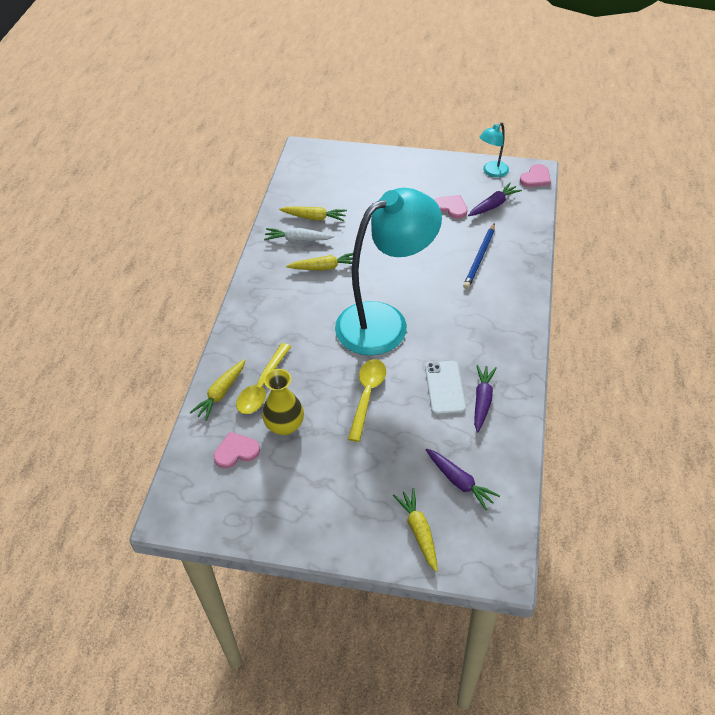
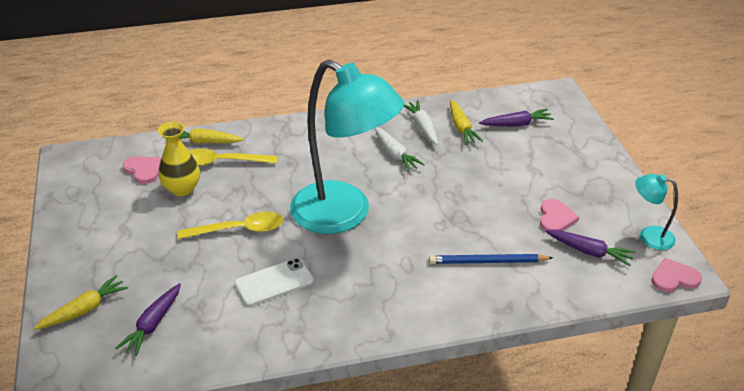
camera: 65 degrees right, 10 degrees down
(324, 267) = (395, 154): yellow carrot -> white carrot
(482, 401) = (268, 316): purple carrot -> purple carrot (516, 124)
(536, 178) = (674, 278): pink heart -> pink heart turned 150 degrees clockwise

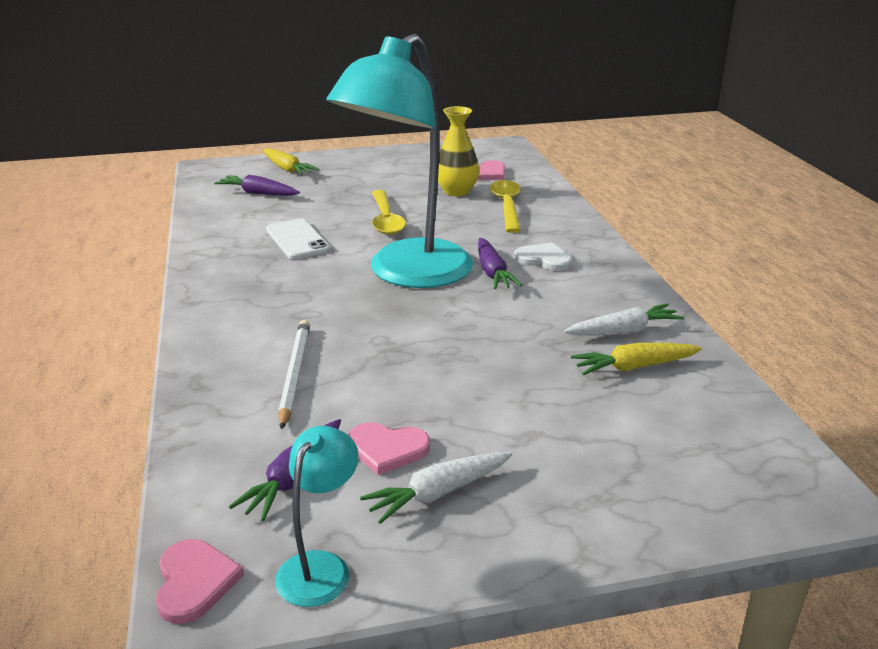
camera: 90 degrees right, 10 degrees down
(204, 142) = (544, 196): yellow carrot -> none
(323, 150) = (543, 259): none -> white heart
(395, 154) = (544, 308): white carrot -> white carrot (438, 493)
(488, 262) = (294, 374): blue pencil -> white pencil
(516, 124) = (667, 428): purple carrot -> purple carrot (492, 272)

